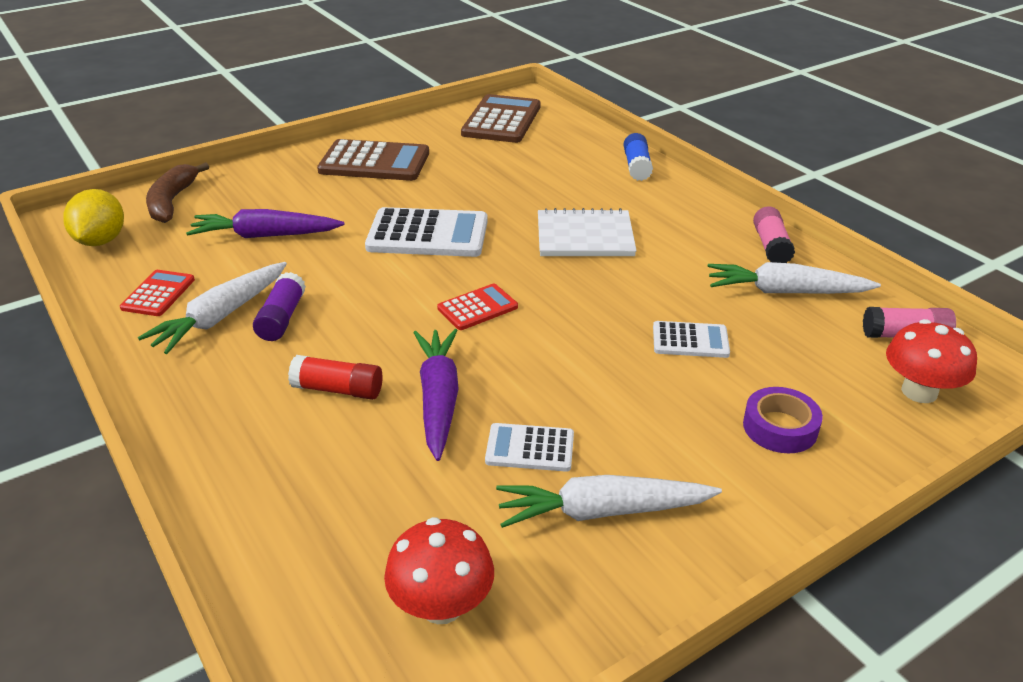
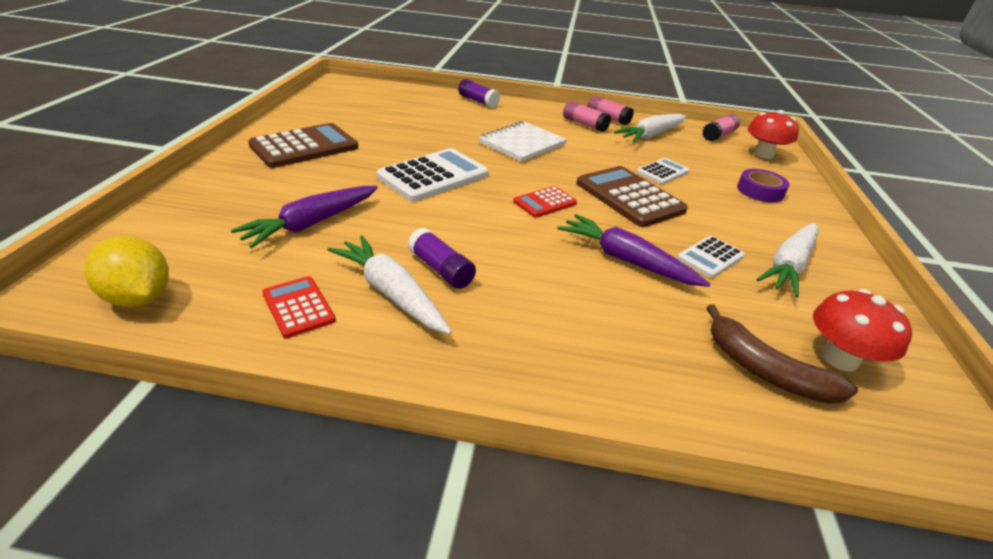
camera: 50 degrees left, 0 degrees up
(172, 201) = (161, 235): brown banana -> brown banana (765, 370)
(221, 316) = (391, 293): white carrot -> white carrot turned 150 degrees clockwise
(338, 389) = (567, 289): red glue stick -> none
(477, 308) = (545, 203): red calculator -> red calculator turned 135 degrees counterclockwise
(501, 120) = (348, 98): brown calculator -> brown calculator (629, 197)
(637, 166) = (478, 101): blue glue stick -> purple glue stick
(716, 242) = (584, 124): none -> pink glue stick

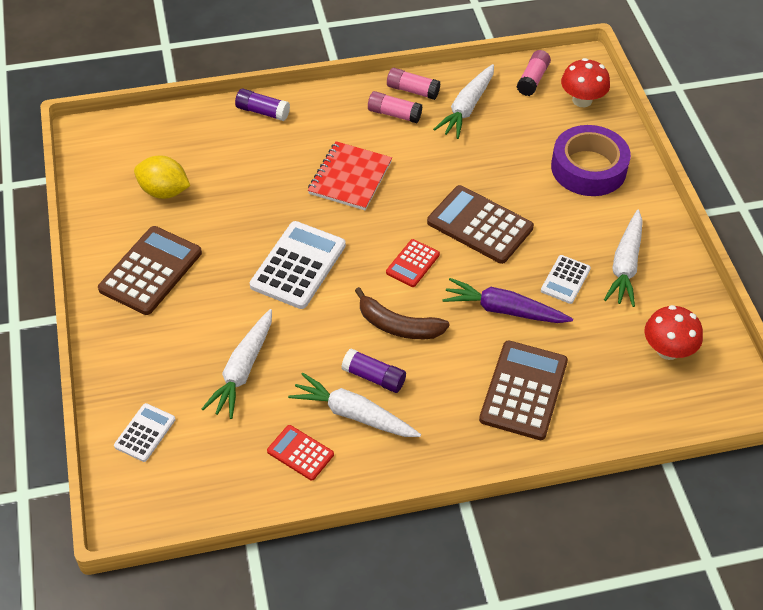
camera: 20 degrees left, 15 degrees up
(139, 298) = (187, 490): yellow lemon -> yellow lemon (164, 191)
(312, 223) = (243, 370): purple carrot -> white carrot
(522, 143) = (350, 178): white notebook -> red notebook
(617, 337) = (523, 390): none -> brown calculator
(662, 172) = (496, 172): white calculator -> white calculator (145, 433)
(760, 191) = (588, 168): purple tape -> purple tape, size x1.76
(765, 370) = (622, 380): brown banana -> brown banana (398, 326)

